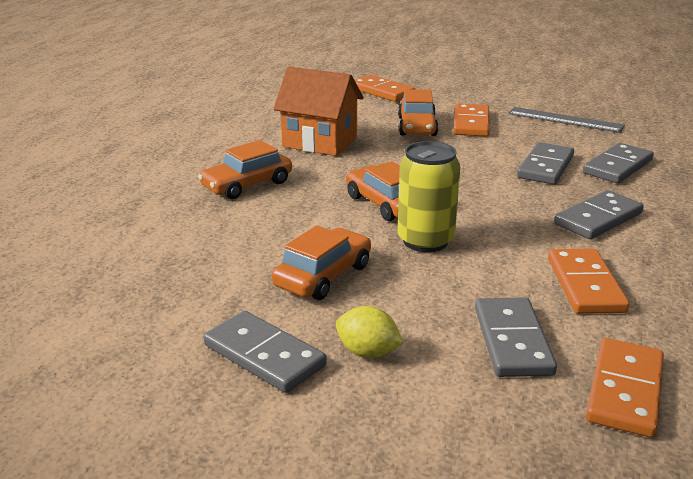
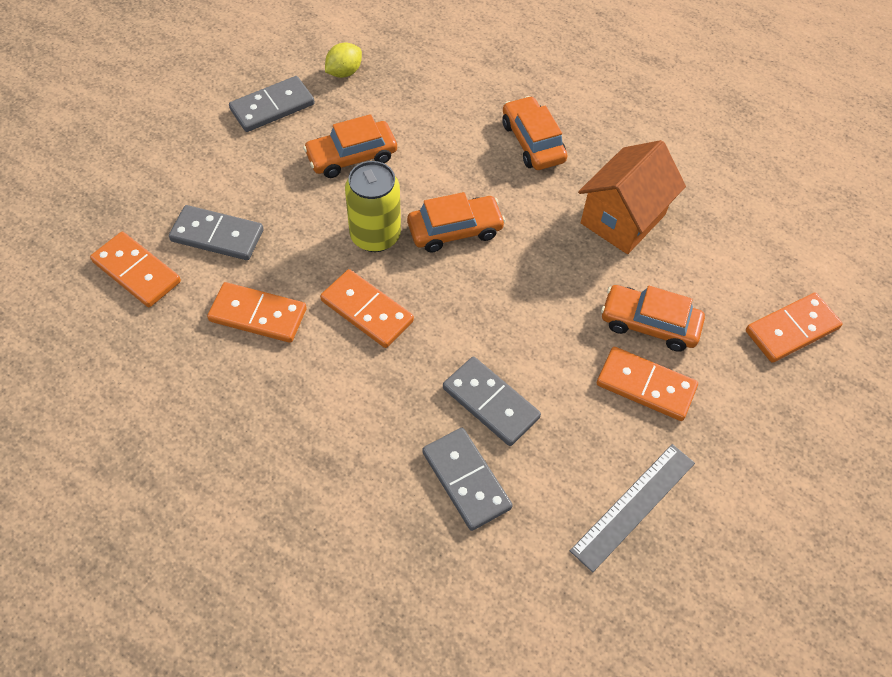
camera: 105 degrees right, 30 degrees up
(323, 275) = (351, 156): orange car -> orange car turned 105 degrees clockwise
(368, 352) = (248, 156): yellow lemon -> yellow lemon (344, 72)
(517, 229) = (367, 310): none -> orange domino
(598, 219) = (357, 387): grey domino -> none

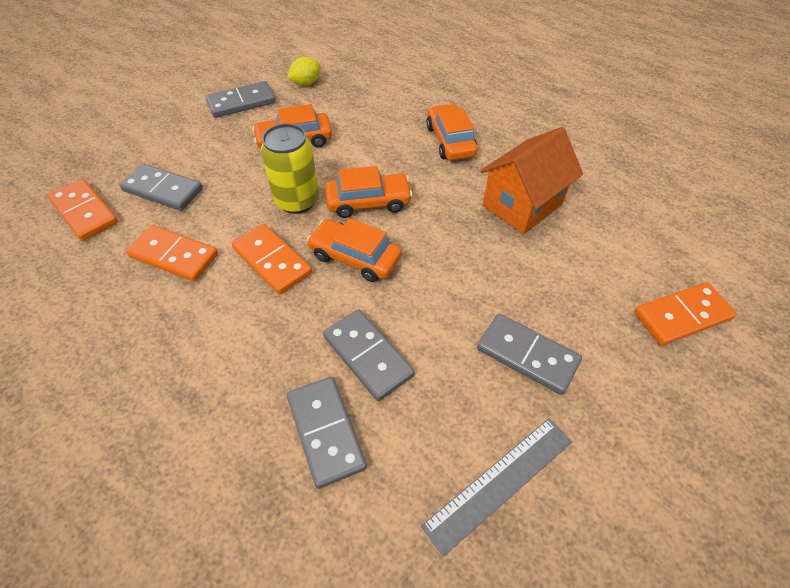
camera: 10 degrees right, 5 degrees down
(646, 385) = (527, 355): orange domino -> grey domino
(649, 324) = (537, 297): orange car -> orange car (355, 257)

